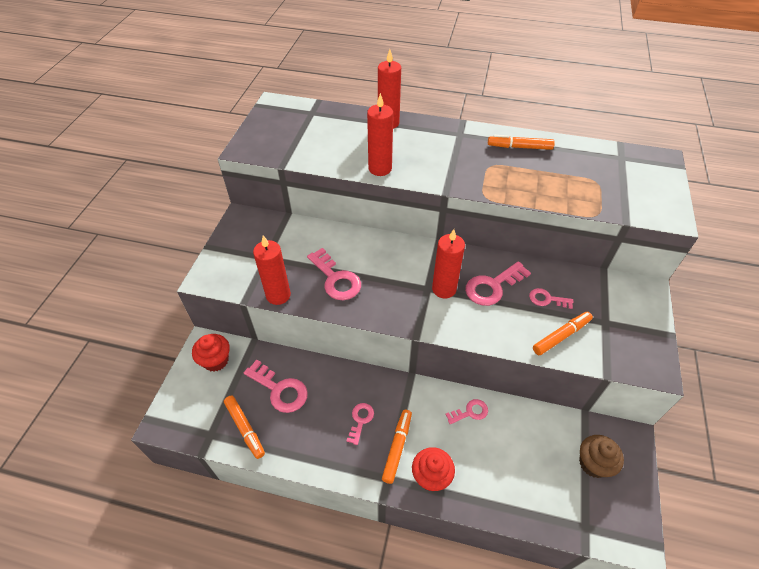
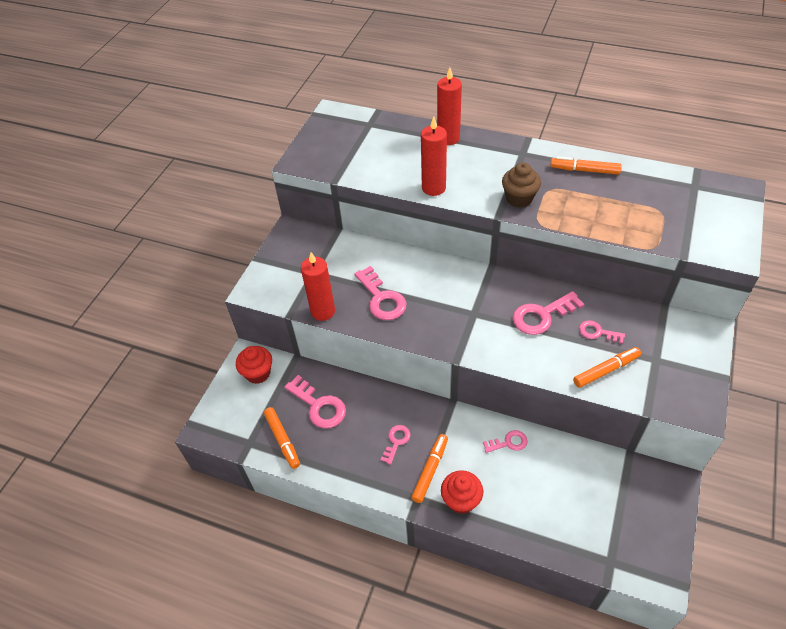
camera: 10 degrees right, 0 degrees up
(444, 289) = (490, 315): red candle -> none
(593, 463) = (629, 503): brown cupcake -> brown cupcake (519, 198)

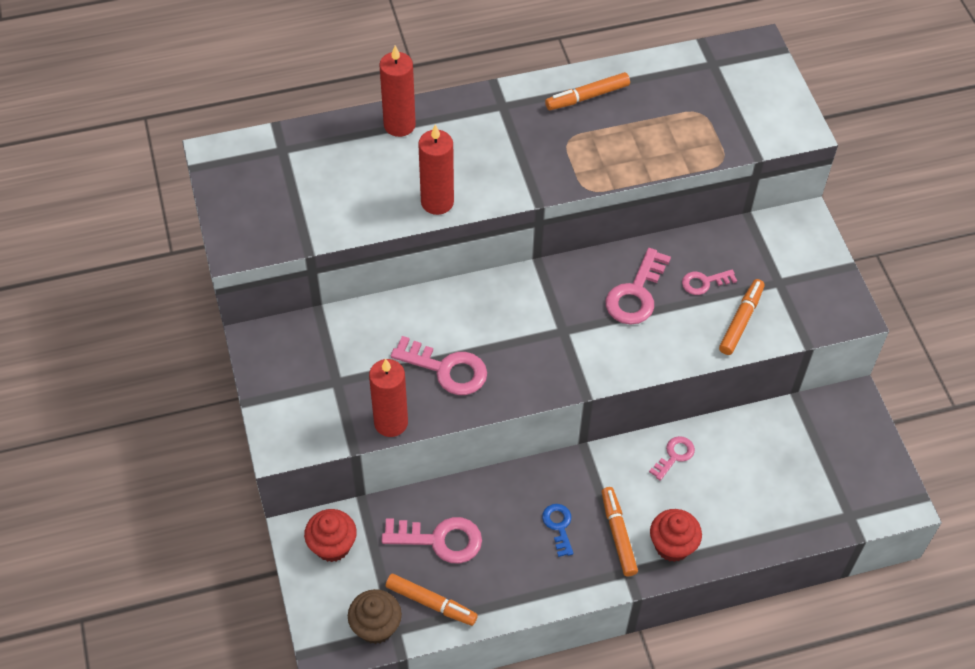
camera: 40 degrees left, 5 degrees up
(396, 441) = (558, 526): pink key -> blue key
(519, 198) = (544, 168): brown cupcake -> brown cupcake (376, 626)

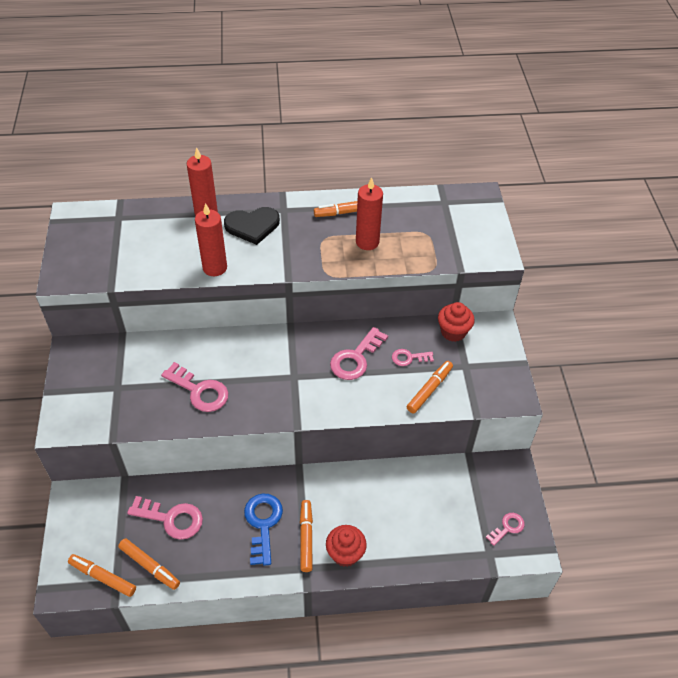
camera: 10 degrees right, 5 degrees down
(332, 546) = (91, 510): red cupcake -> red cupcake (453, 332)
(376, 626) = (103, 577): brown cupcake -> orange marker
(391, 423) = (146, 423): red candle -> red candle (367, 242)
(468, 135) = (252, 226): none -> black heart
(558, 526) = (263, 524): blue key -> blue key, size x1.72
(674, 456) = (365, 485): pink key -> pink key (507, 527)

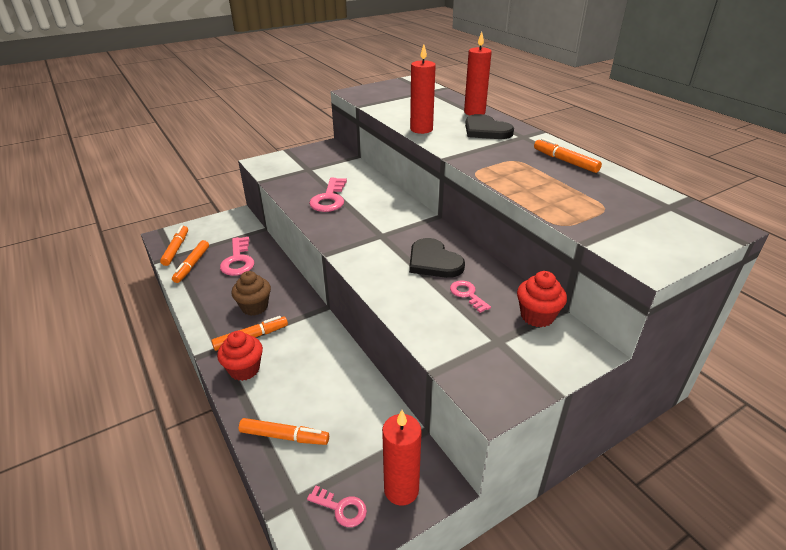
camera: 65 degrees right, 15 degrees down
(263, 524) = (254, 307): blue key -> brown cupcake
(355, 358) = (433, 261): pink key -> black heart
(367, 242) = (542, 180): red candle -> red candle (401, 489)
(429, 390) = (438, 322): orange marker -> orange marker (284, 436)

